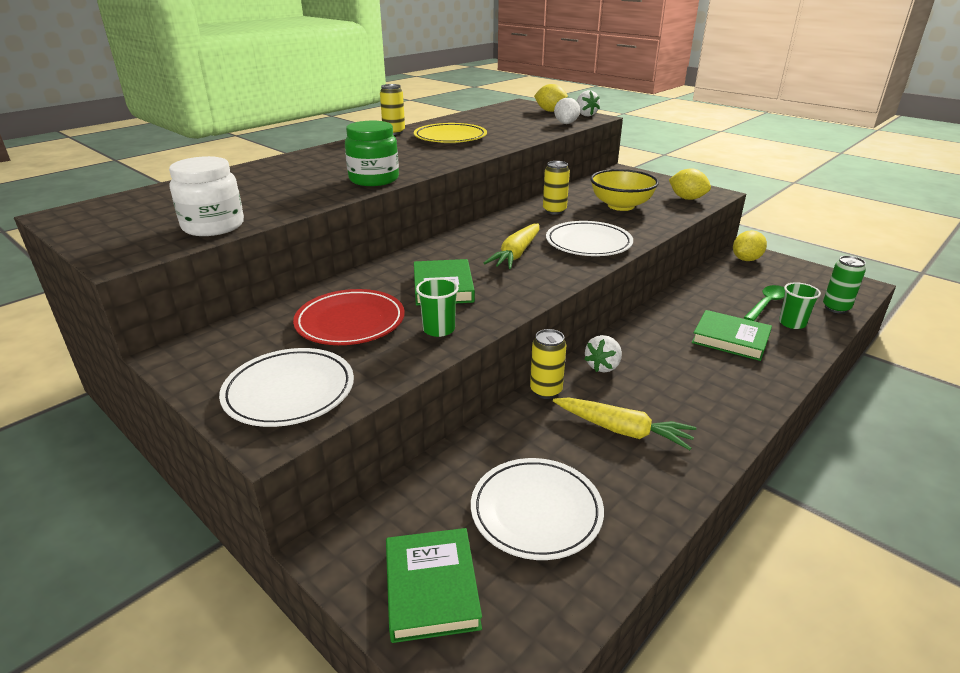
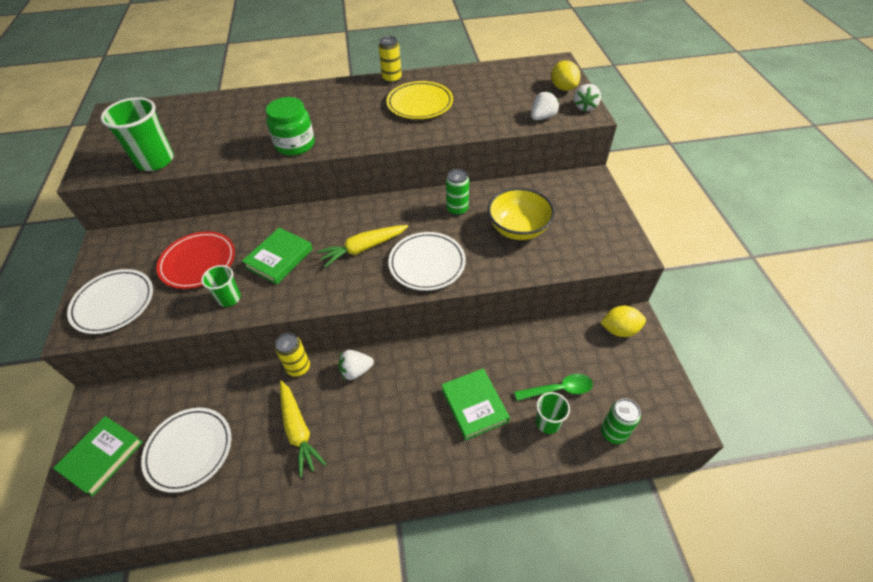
camera: 40 degrees right, 20 degrees up
(213, 226) = (155, 161): white jar -> green cup
(554, 211) = (457, 209): yellow can -> green can
(687, 198) = (591, 247): yellow lemon -> none

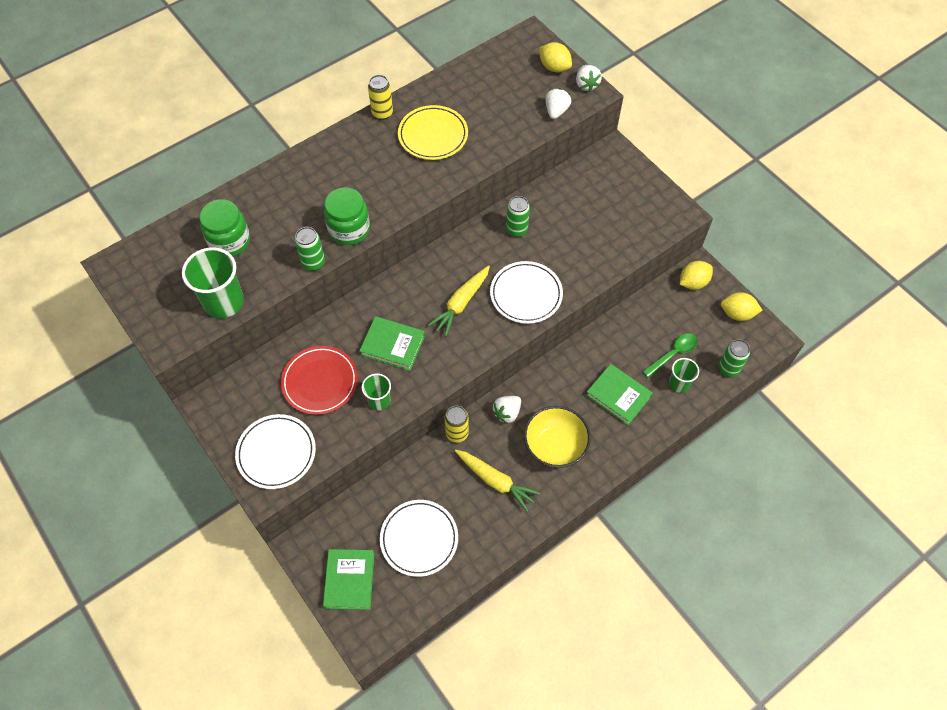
camera: 30 degrees left, 10 degrees up
(202, 123) = (229, 241): none -> green jar
(246, 158) = (313, 263): none -> green can
(279, 258) = (393, 345): green book -> green book turned 75 degrees counterclockwise
(518, 229) = (581, 228): yellow bowl -> yellow bowl (555, 446)
(653, 380) = (737, 314): none -> yellow lemon

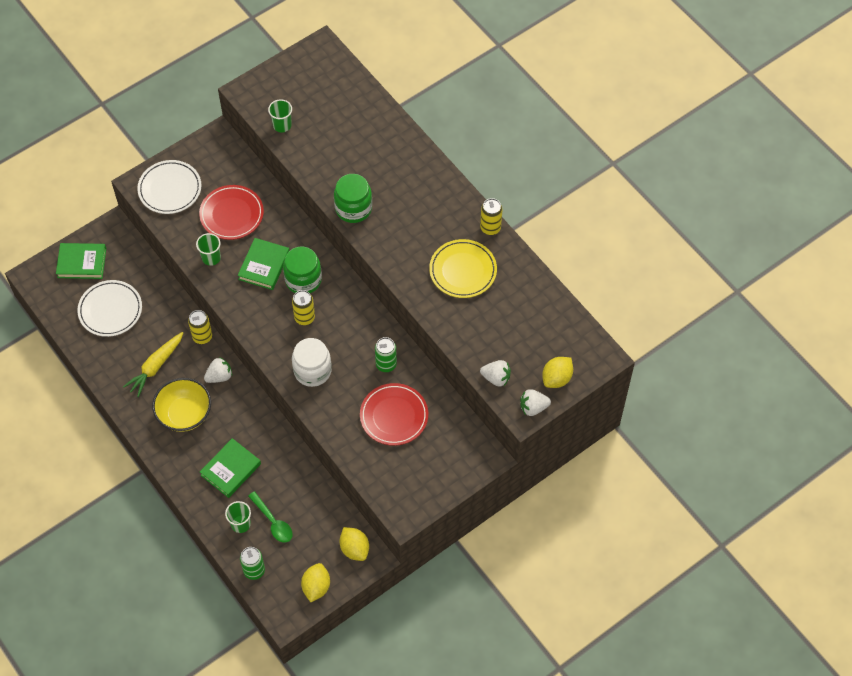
camera: 90 degrees right, 0 degrees up
(224, 302) = (282, 125): green cup -> green cup, size x0.57
(229, 241) = (343, 123): green jar -> green jar (303, 280)
(313, 263) = (319, 184): green can -> none
(461, 303) = (304, 318): yellow carrot -> yellow can
(507, 413) = (219, 376): white strawberry -> white strawberry turned 105 degrees clockwise
(526, 294) = (312, 371): white plate -> white jar
(575, 223) = (394, 416): none -> red plate

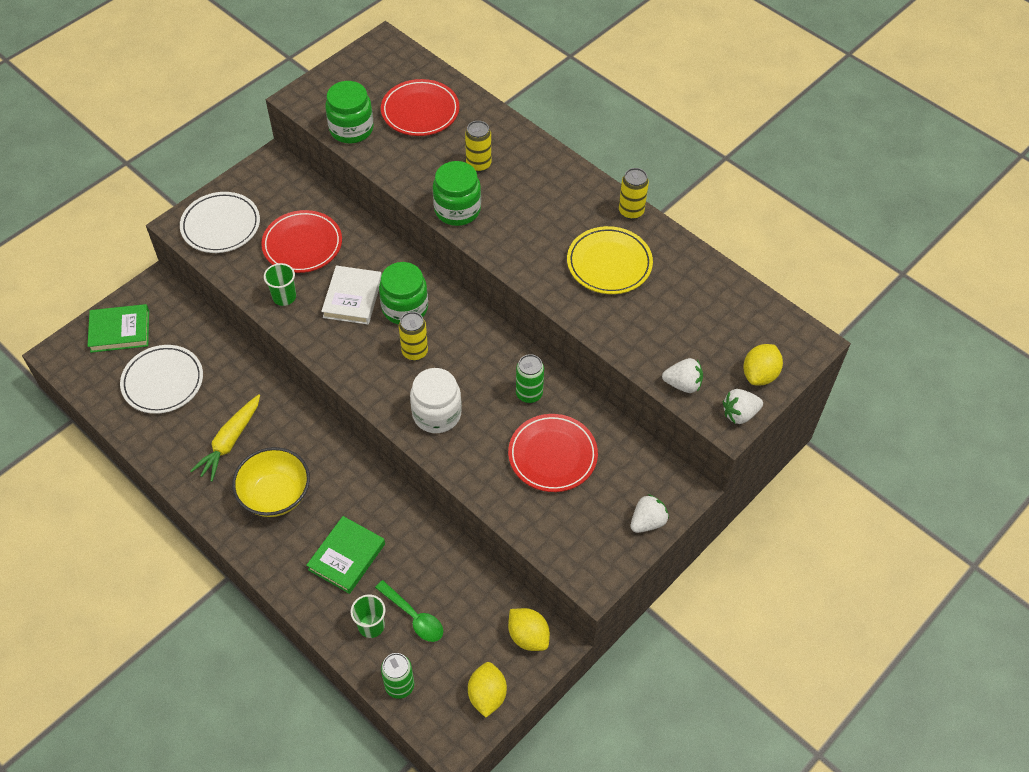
camera: 10 degrees left, 5 degrees down
(202, 337) = (285, 398): yellow can -> yellow can (478, 164)
(219, 376) = (314, 443): white strawberry -> white strawberry (647, 522)
(264, 266) = (352, 298): green book -> white book
(282, 125) = (351, 129): green cup -> green jar
(340, 115) = (420, 111): none -> red plate

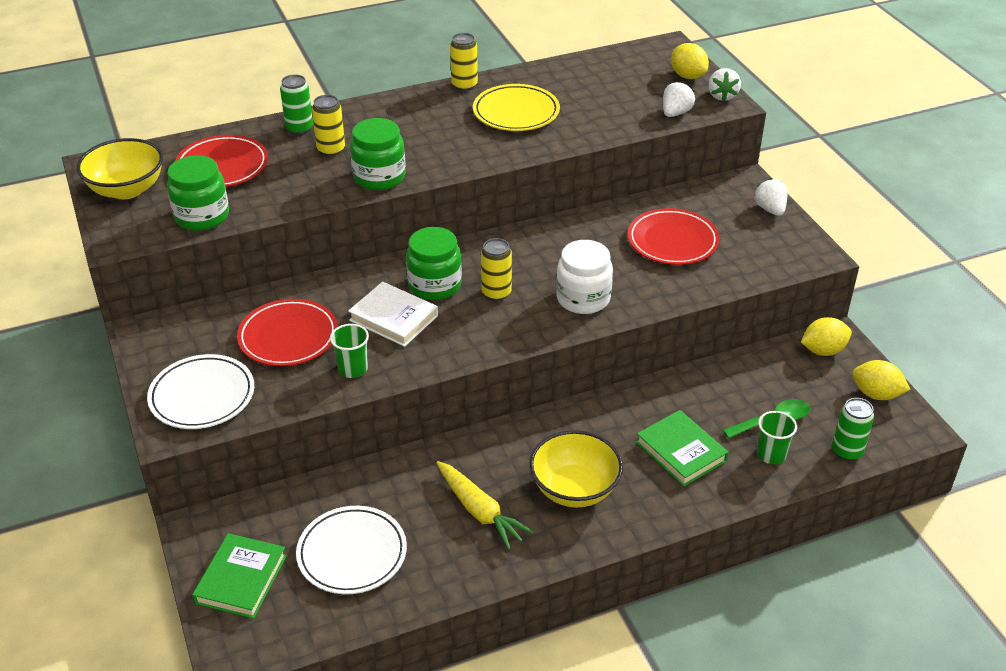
camera: 65 degrees left, 15 degrees down
(362, 74) = (127, 189): none -> yellow bowl
(529, 394) = (595, 236): green can -> green can (299, 129)

